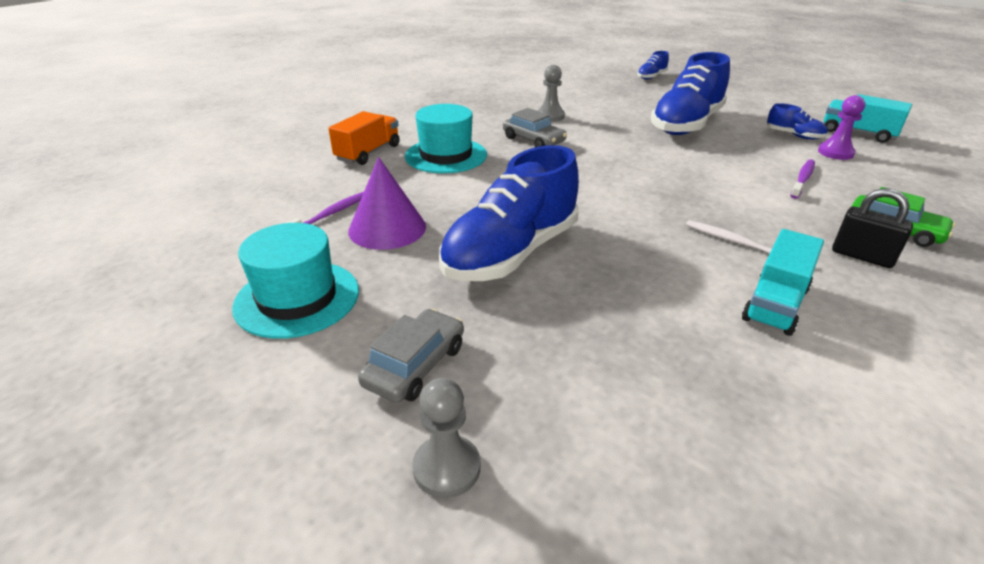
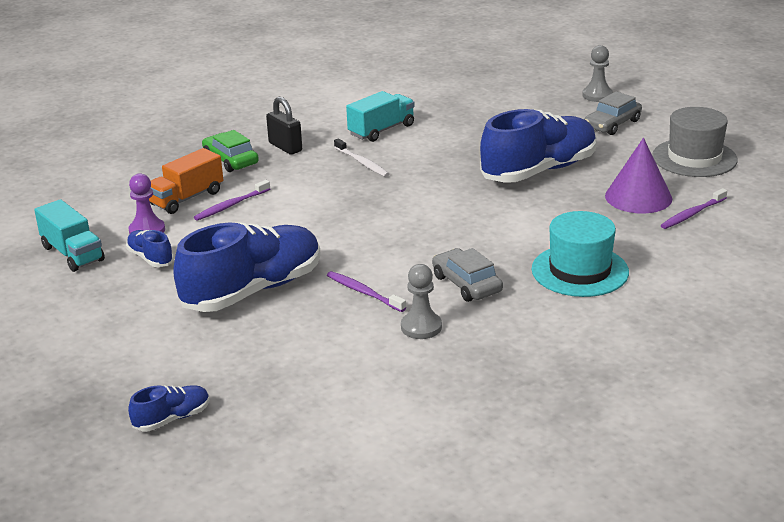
camera: 165 degrees left, 5 degrees down
(297, 298) = (694, 158): turquoise hat -> grey hat
(368, 153) = (674, 284): orange truck -> orange truck (186, 198)
(606, 129) = (363, 292): none -> purple toothbrush

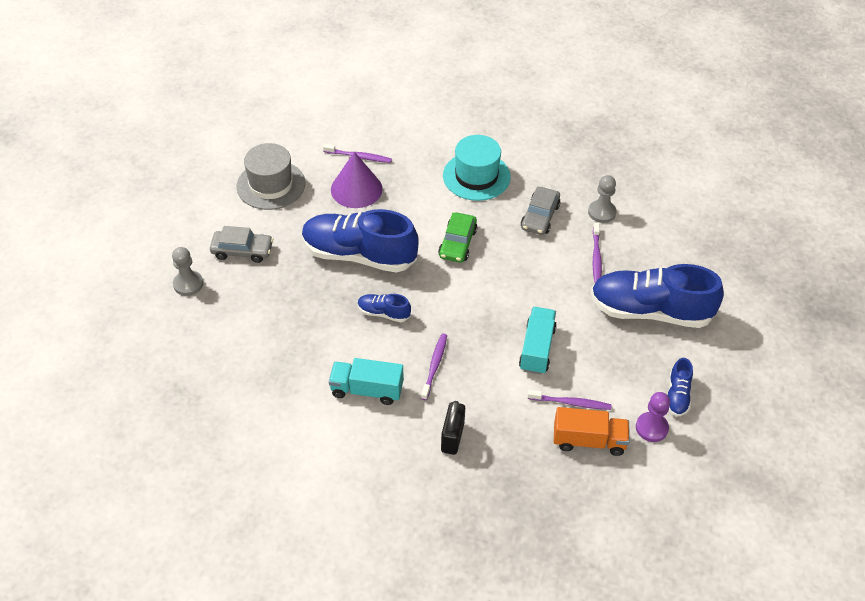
camera: 130 degrees left, 20 degrees up
(72, 254) = (721, 448): turquoise truck -> turquoise truck (537, 349)
(172, 418) = (783, 262): blue shoe -> blue shoe (383, 313)
(230, 160) = (507, 460): green car -> green car (457, 243)
(362, 163) = (434, 365): white toothbrush -> purple toothbrush

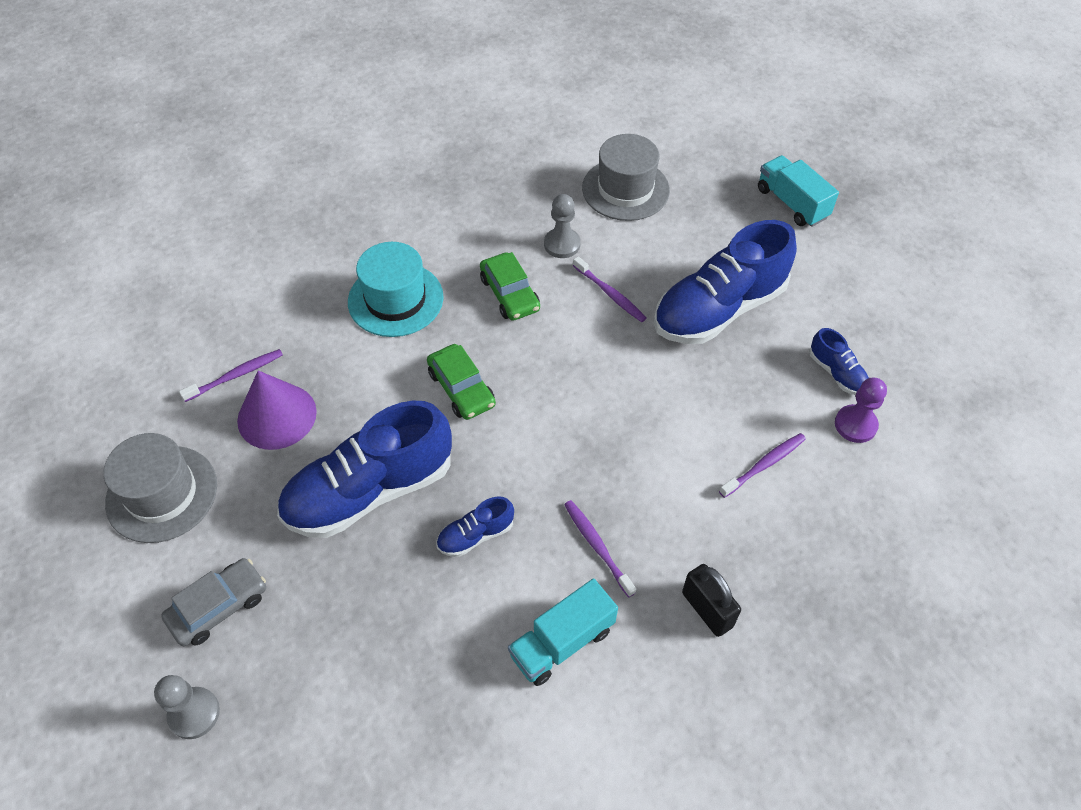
camera: 45 degrees left, 5 degrees up
(537, 349) = (670, 436): turquoise truck -> turquoise truck (792, 203)
(540, 216) = (509, 294): grey car -> green car
(589, 441) = (824, 489): orange truck -> none
(679, 210) = (625, 189): none -> grey hat

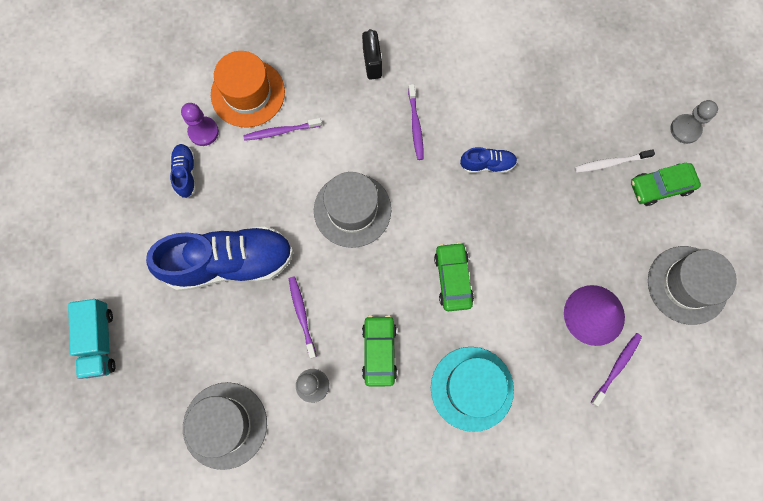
camera: 155 degrees left, 20 degrees up
(219, 607) = (661, 186): grey car -> green car
(236, 375) = (617, 367): purple toothbrush -> purple toothbrush turned 135 degrees clockwise
(301, 610) = (610, 163): none -> white toothbrush
(370, 491) = (545, 225): blue shoe -> none
(562, 642) = (464, 81): turquoise truck -> none
(619, 412) = (352, 210): none -> grey hat
(840, 493) = (248, 93): none -> orange hat

